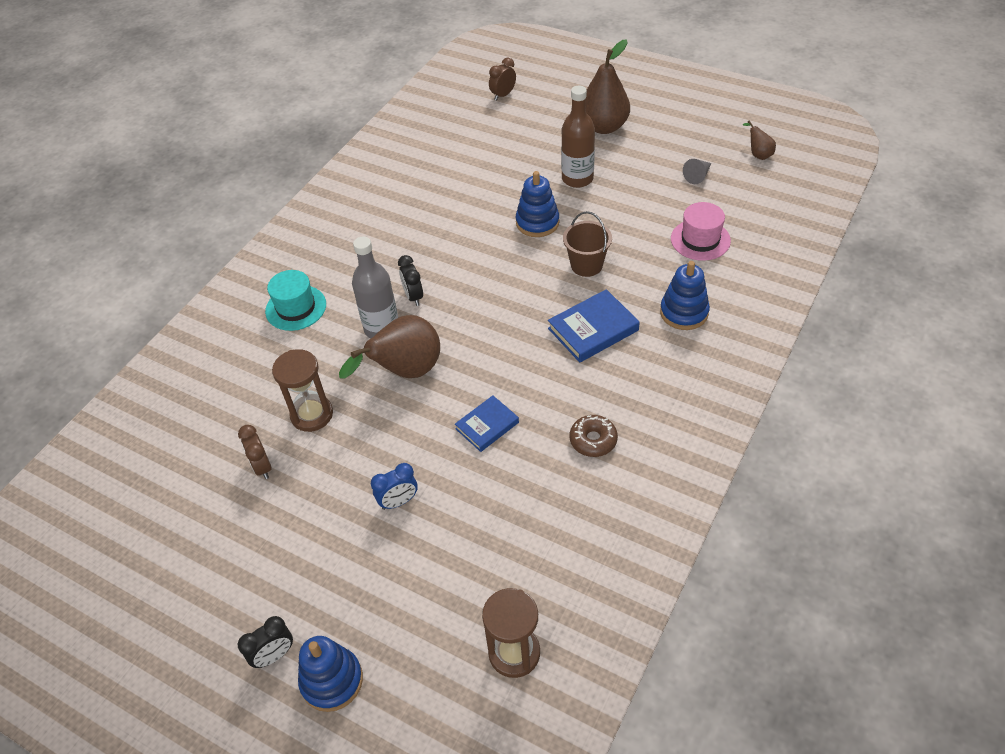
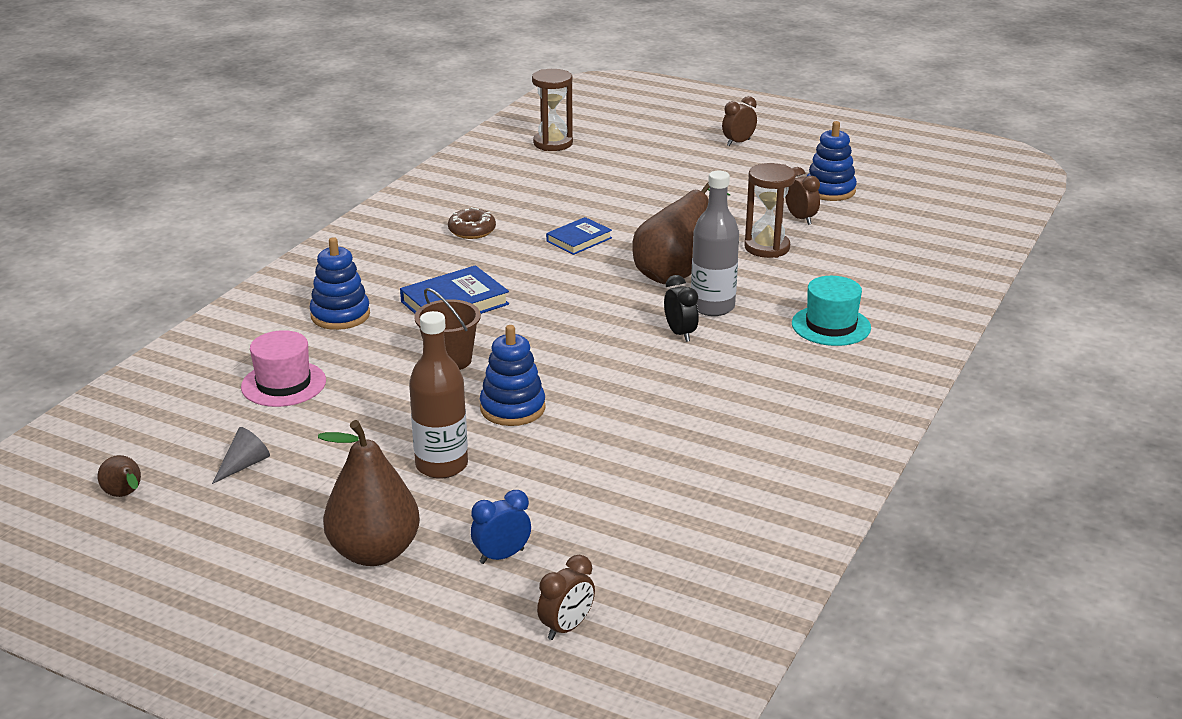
camera: 175 degrees right, 20 degrees down
(274, 655) = (738, 142): black clock -> brown clock
(332, 681) = (689, 135): blue stacking toy -> blue stacking toy (830, 190)
(398, 501) = (659, 201): blue clock -> blue clock (502, 556)

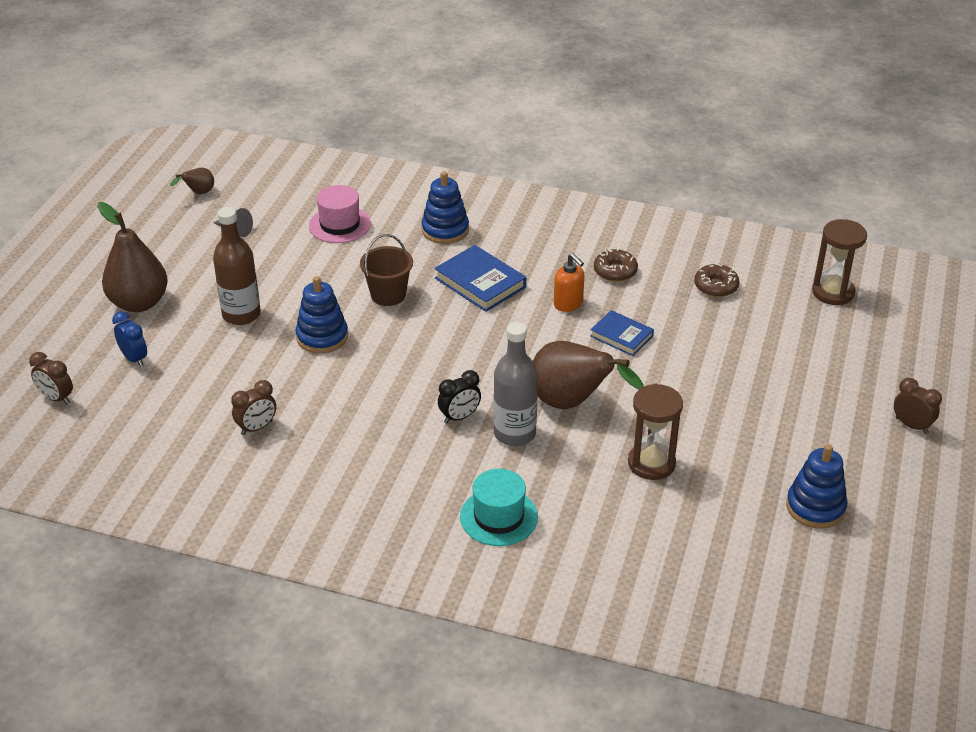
camera: 80 degrees right, 10 degrees up
(516, 260) = (568, 304): none -> orange soap dispenser
(520, 188) = (716, 286): none -> brown donut
(800, 219) = (730, 486): brown clock -> brown clock (257, 428)

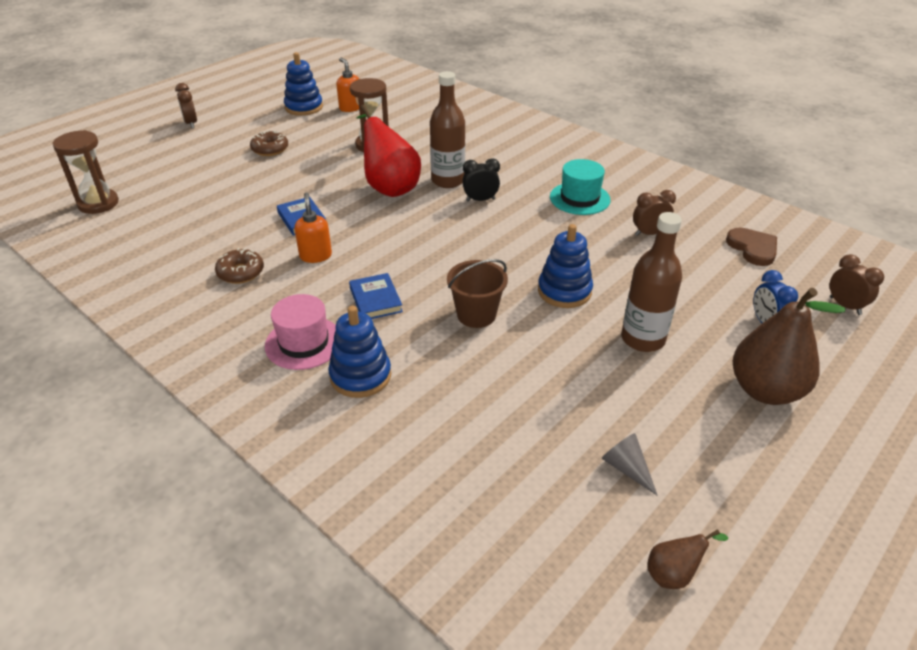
camera: 155 degrees left, 0 degrees up
(142, 441) = (753, 248): none -> brown heart
(340, 225) = (482, 428): pink hat -> pink hat (304, 343)
(480, 283) = (375, 300): blue book -> blue book, size x0.65
(498, 517) = (494, 145): turquoise hat -> turquoise hat (579, 198)
(514, 433) = (448, 181): grey bottle -> brown bottle
(572, 403) = (389, 187): brown pear -> red pear
(716, 286) = (176, 234): brown donut -> brown donut (270, 149)
(752, 529) = (350, 108): none -> orange soap dispenser

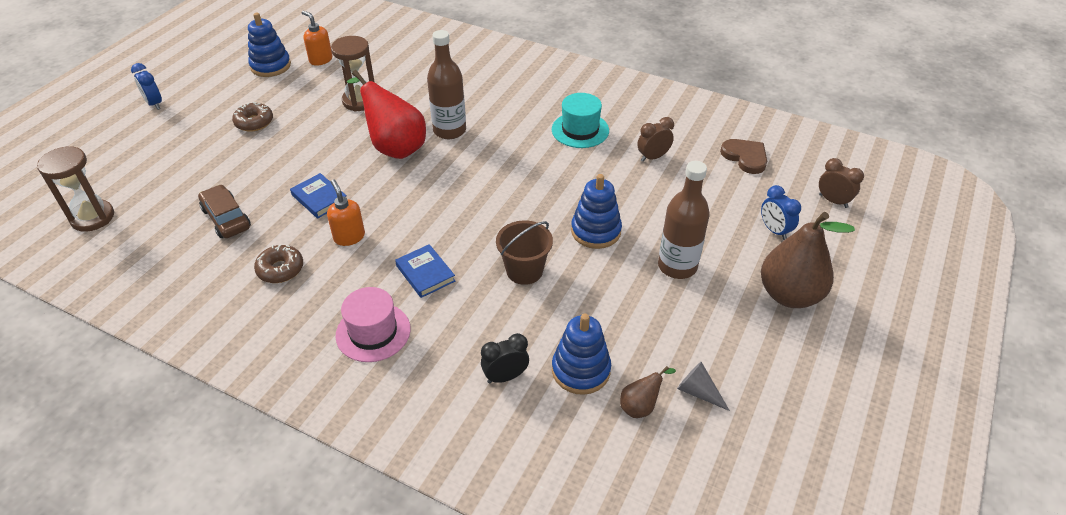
camera: 15 degrees left, 5 degrees up
(191, 123) = (154, 104): brown clock -> blue clock
(211, 222) = (226, 218): none -> brown car
(360, 376) = (439, 354): blue stacking toy -> blue stacking toy (581, 370)
(480, 200) = (488, 147): black clock -> black clock (505, 377)
(673, 574) = (760, 476): brown pear -> brown pear (640, 406)

